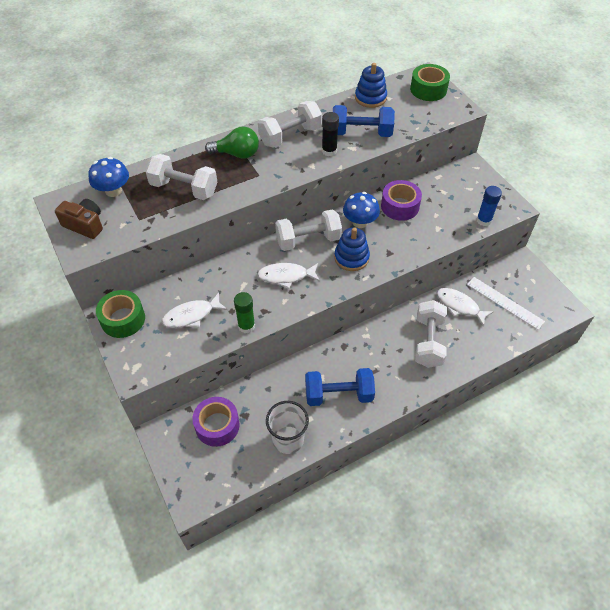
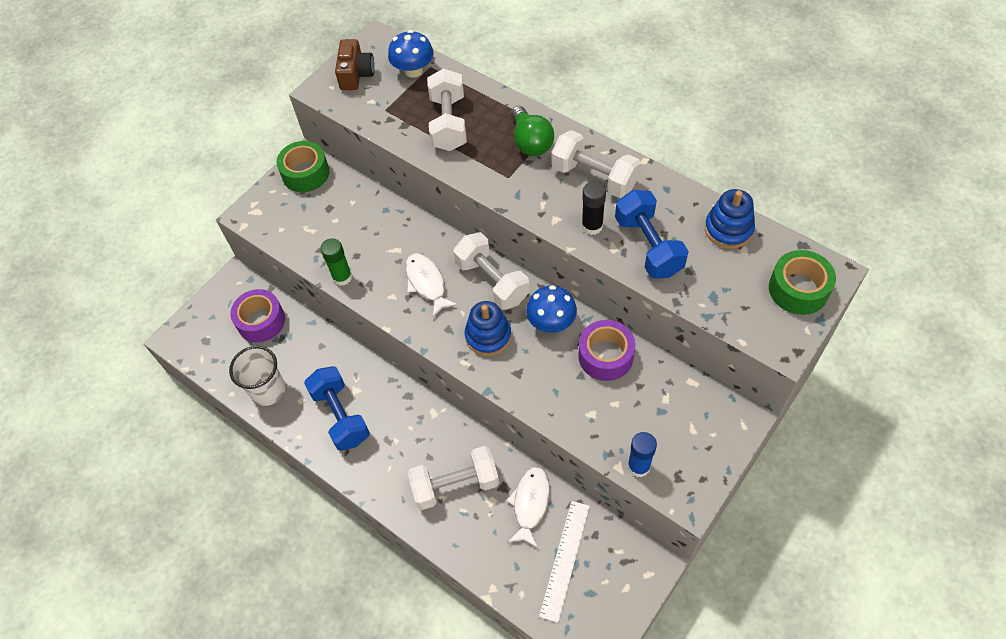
camera: 70 degrees right, 5 degrees up
(191, 315) = (334, 225): white fish -> none

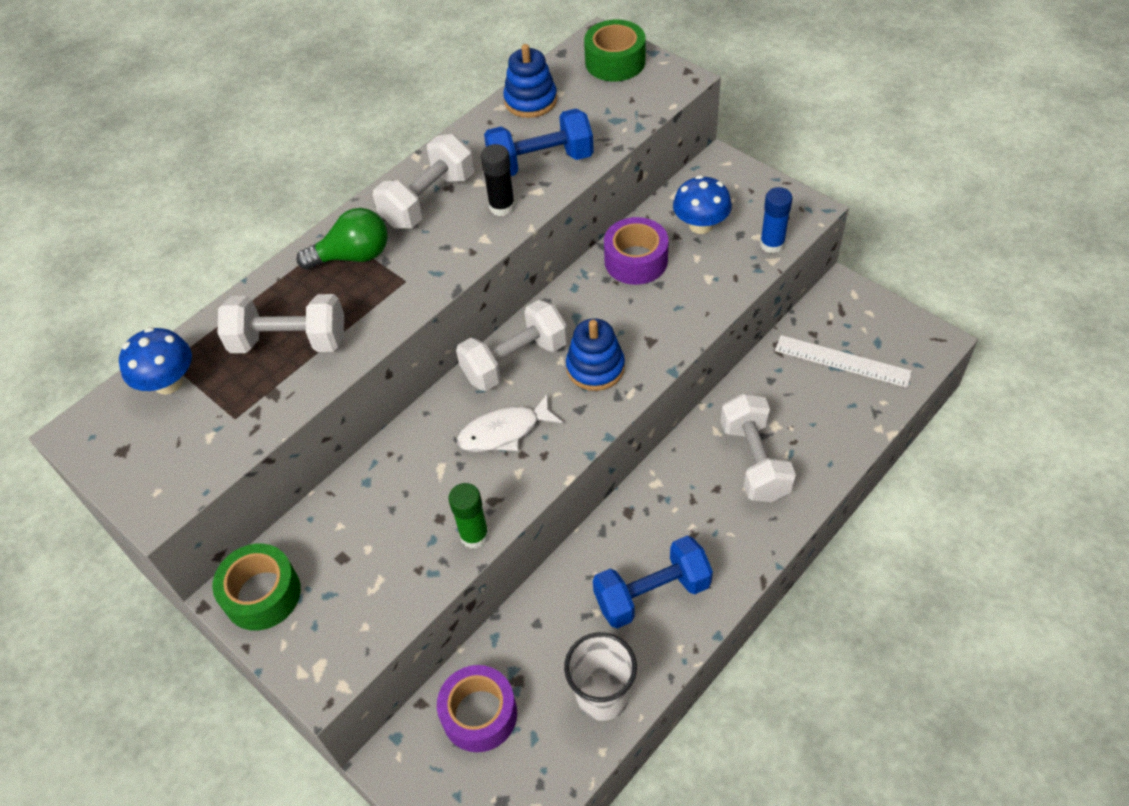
camera: 85 degrees left, 5 degrees down
(356, 74) = (143, 457): brown camera -> none
(530, 504) = (778, 388): white fish -> none
(551, 322) = (584, 306): blue mushroom -> blue mushroom (700, 225)

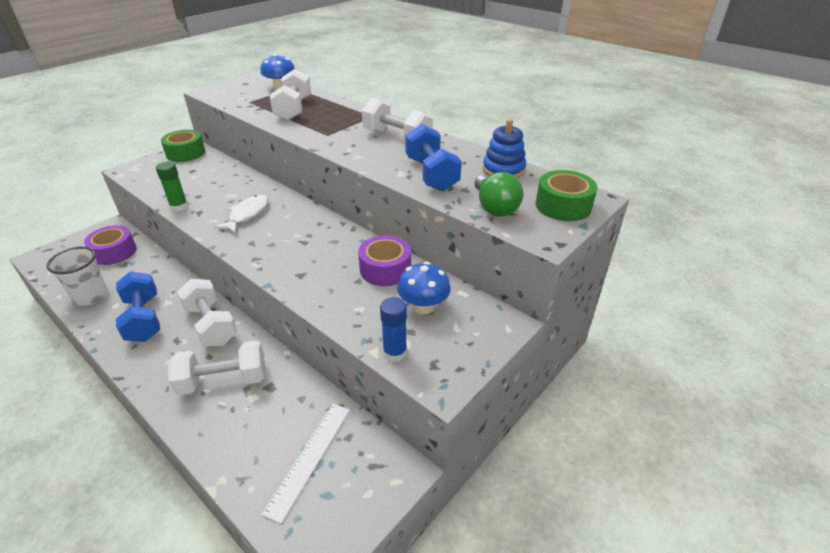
camera: 85 degrees right, 15 degrees down
(353, 256) = (353, 120): green light bulb -> green light bulb (494, 207)
(502, 207) = (386, 161): black glue stick -> none
(504, 432) = (247, 214): white fish -> white fish turned 45 degrees clockwise
(515, 361) = (302, 217): white dumbbell -> white dumbbell (211, 325)
(595, 368) = (284, 249): blue stacking toy -> none

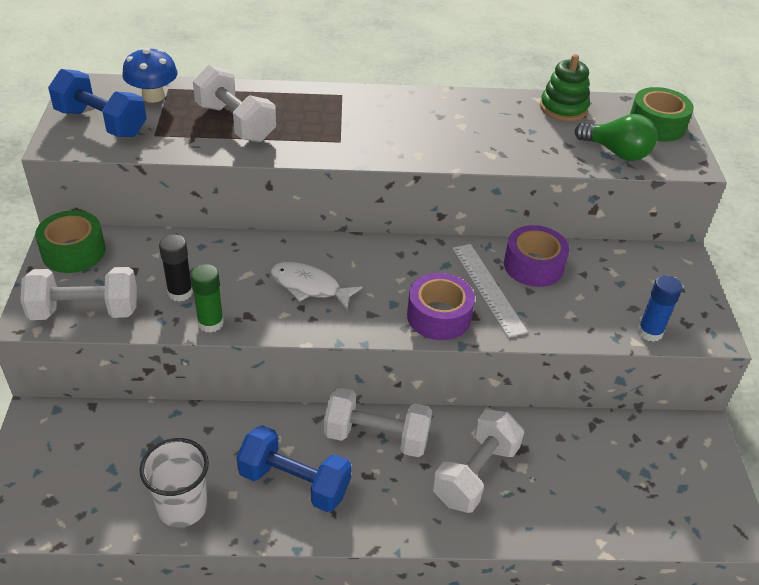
camera: 45 degrees left, 5 degrees up
(114, 252) = (109, 443): purple tape -> purple tape (439, 316)
(192, 188) = (180, 292): none -> black glue stick
(247, 214) = (309, 287): white fish -> white fish turned 45 degrees counterclockwise
(309, 458) = (634, 474): white ruler -> white ruler (488, 288)
(397, 138) = (417, 114): white dumbbell -> white dumbbell (85, 311)
(423, 307) = (611, 281): blue mushroom -> none
(431, 174) = (517, 142): blue dumbbell -> blue dumbbell (101, 123)
(503, 170) = (563, 108): blue stacking toy -> green stacking toy

